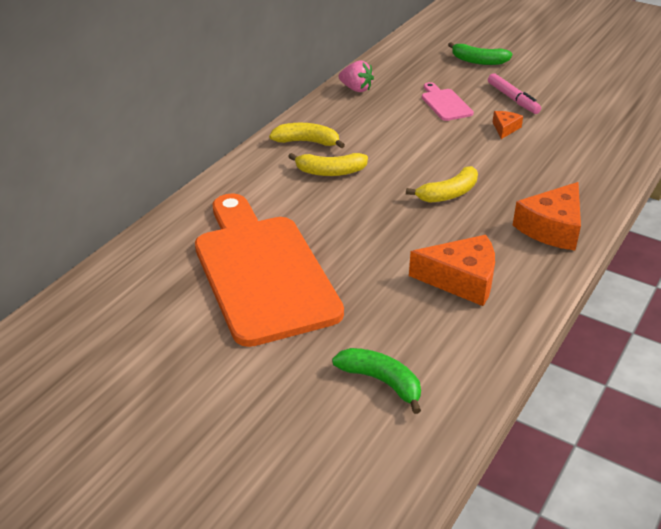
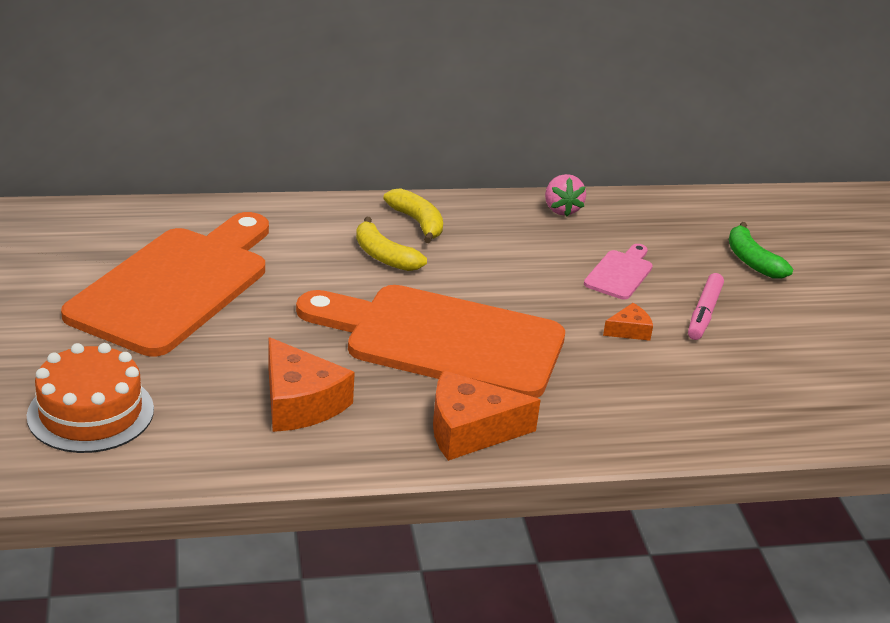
camera: 45 degrees right, 5 degrees down
(381, 382) = (90, 412): green banana -> orange cake
(448, 194) = (443, 340): yellow banana -> orange cutting board

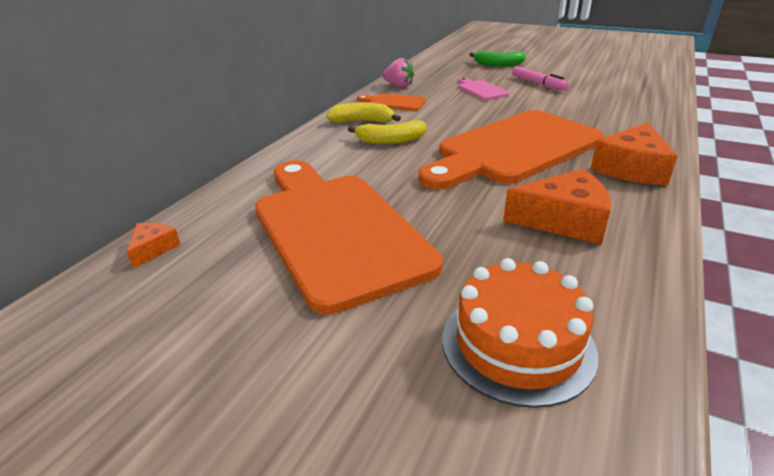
camera: 50 degrees left, 0 degrees up
(498, 224) = (394, 102): none -> orange cutting board
(629, 330) = (542, 102): orange cheese -> orange cheese (153, 249)

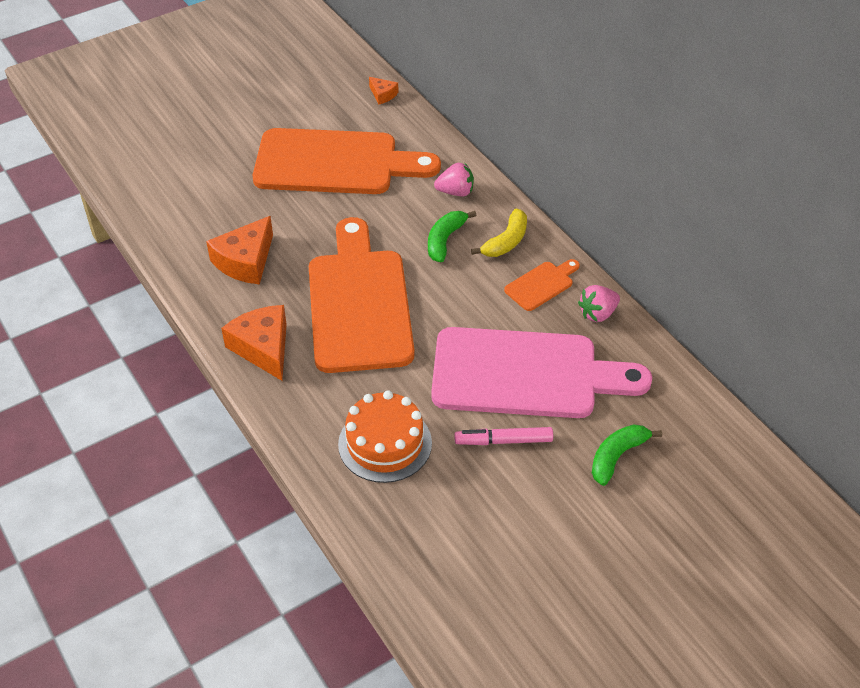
camera: 120 degrees right, 15 degrees up
(319, 153) = (455, 192): none -> pink strawberry
(391, 140) = (445, 240): yellow banana -> green banana
(481, 90) = (525, 374): pink cutting board -> pink cutting board, size x2.39
(517, 344) = (185, 184): orange cake -> orange cake (385, 443)

